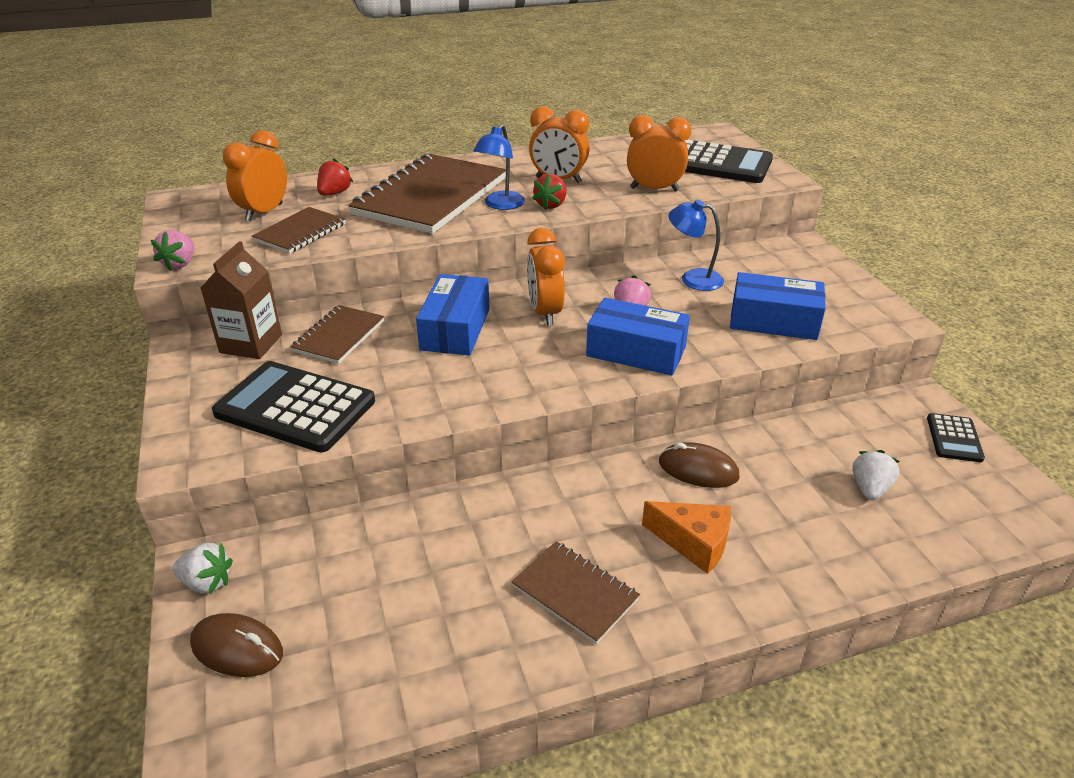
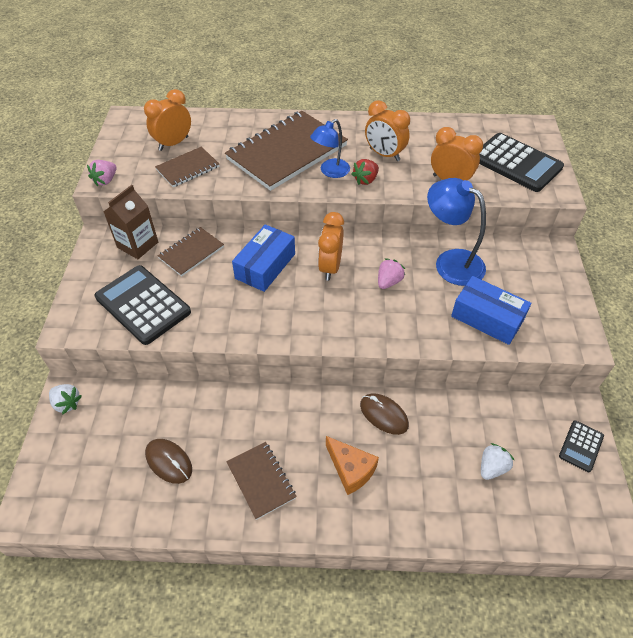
camera: 20 degrees right, 15 degrees up
(237, 648) = (67, 452): brown mouse -> brown mouse (169, 462)
(334, 193) = (225, 134): red strawberry -> none
(636, 351) = (374, 319): blue box -> none
(693, 278) = (450, 262): blue lamp -> blue lamp, size x1.58

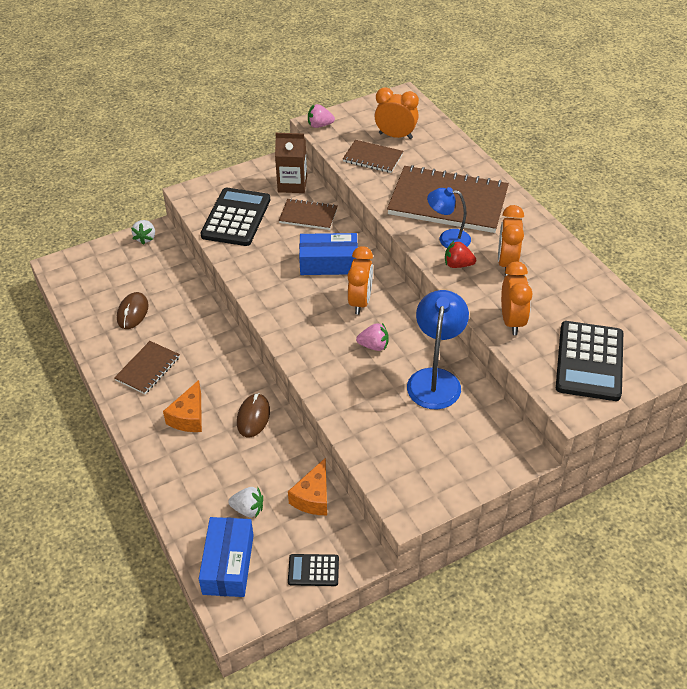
camera: 60 degrees right, 5 degrees down
(330, 267) = (360, 302): orange clock -> orange clock turned 120 degrees clockwise
(487, 318) = (383, 429): blue box -> blue box (228, 564)
(501, 410) = (313, 497): none -> orange cheese

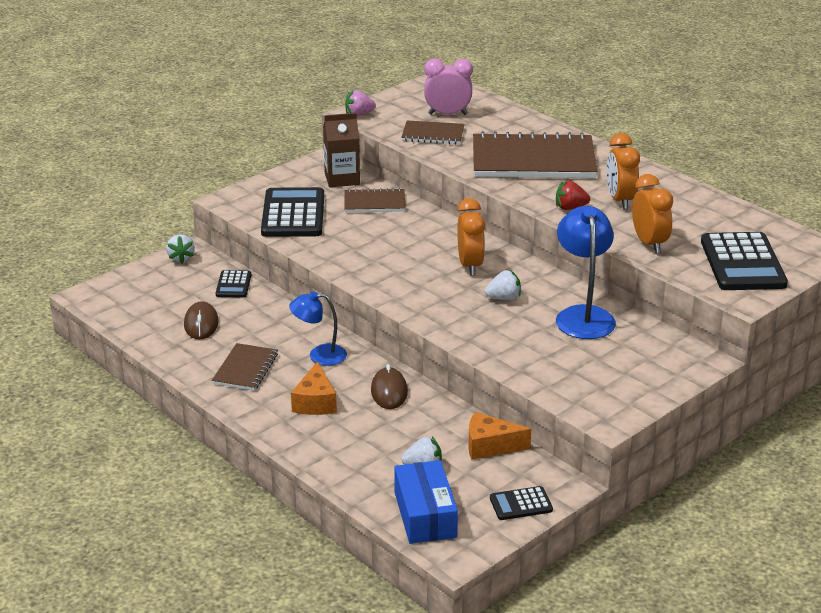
camera: 15 degrees left, 15 degrees down
(175, 274) = (233, 285): none -> black calculator
(313, 497) = (490, 446): orange cheese -> orange cheese turned 90 degrees clockwise
(328, 263) = (418, 238): blue box -> none
(374, 346) = (504, 298): pink strawberry -> white strawberry
(395, 136) = (447, 114): orange clock -> pink clock
(447, 238) = (548, 189): blue lamp -> blue lamp (319, 355)

